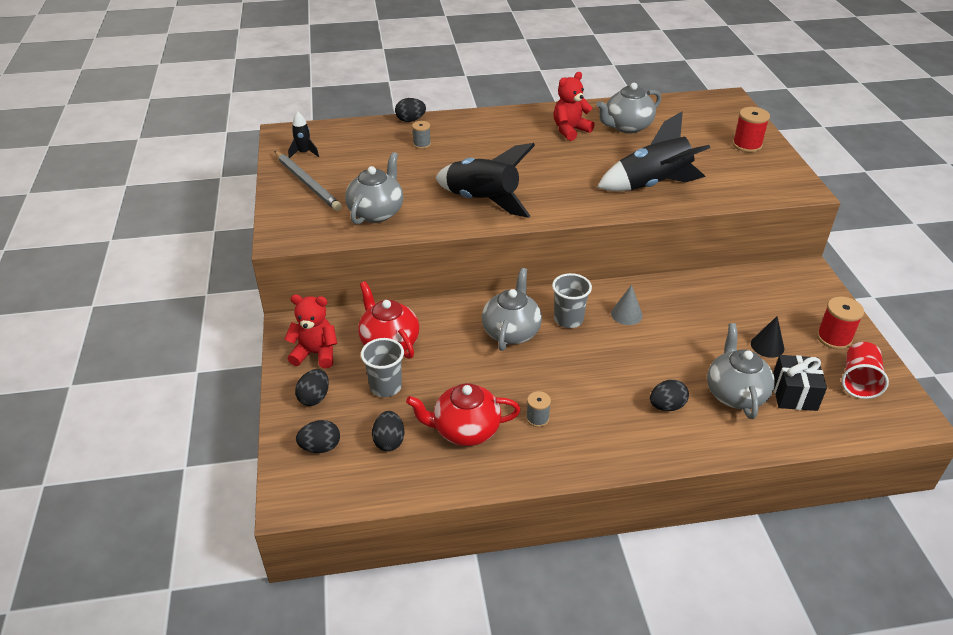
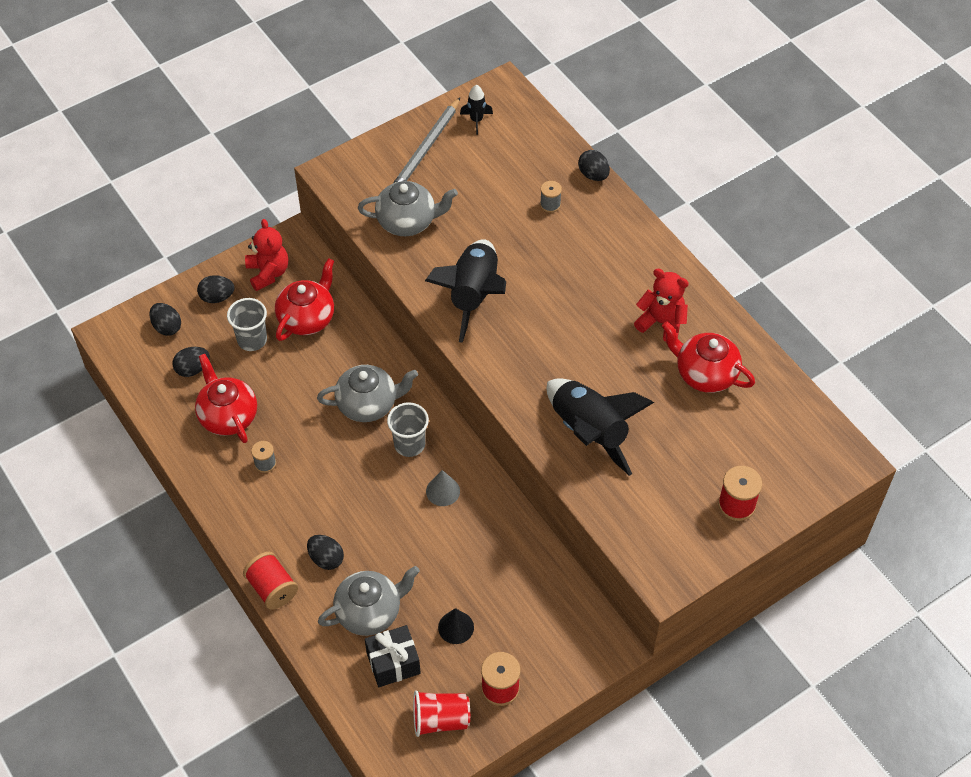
camera: 65 degrees right, 15 degrees up
(627, 127) = (705, 374): grey teapot -> red teapot
(686, 454) = (272, 588): none -> red spool

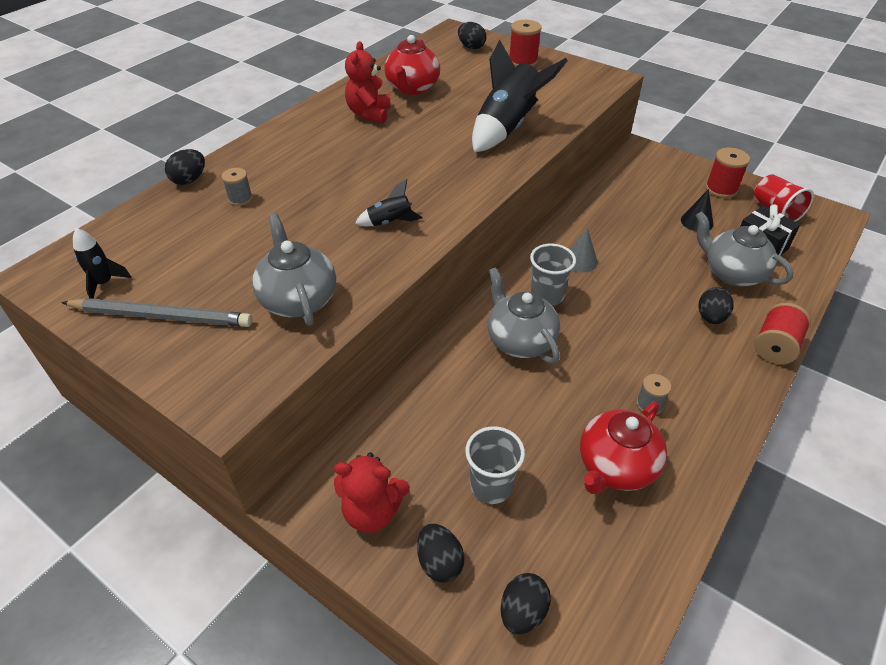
camera: 110 degrees left, 10 degrees down
(193, 369) = (573, 540): black egg -> black egg (471, 47)
(268, 273) = (372, 511): red teddy bear -> red teddy bear turned 135 degrees counterclockwise
(307, 318) = (430, 437): red teapot -> none
(473, 295) = (390, 222): black rocket -> black rocket, size x0.46

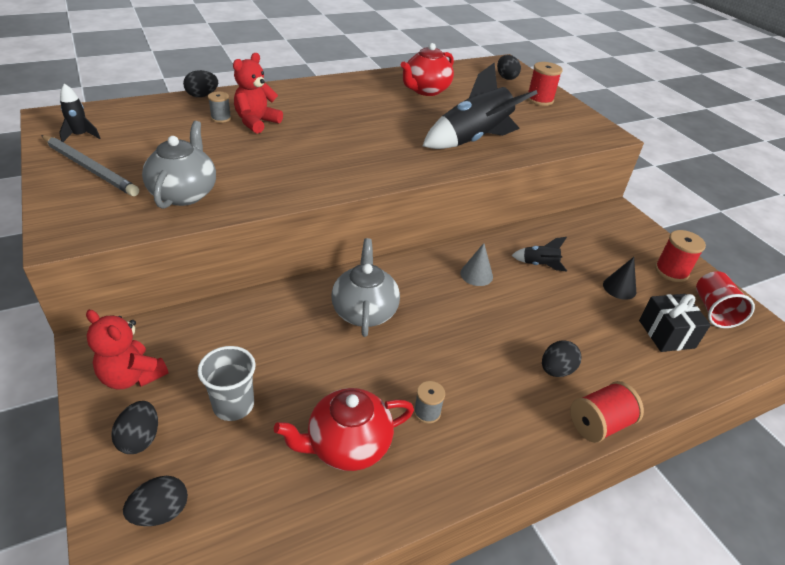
camera: 25 degrees right, 5 degrees down
(369, 114) = (373, 96): red teddy bear -> red teddy bear (256, 122)
(390, 222) = (306, 170): black rocket -> black rocket (539, 265)
(547, 296) = (420, 288): grey cup -> none
(732, 273) = (614, 343): grey teapot -> none

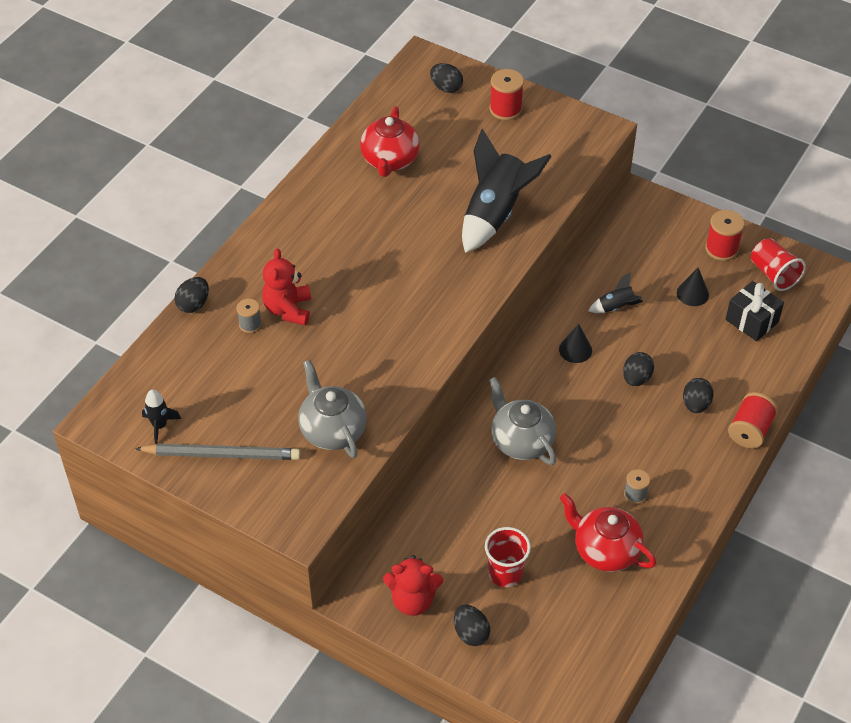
camera: 30 degrees left, 10 degrees up
(161, 512) = (535, 662): black egg -> black egg (636, 378)
(233, 405) = (505, 573): grey cup -> red cup
(347, 445) = (605, 550): red teapot -> red teapot turned 90 degrees clockwise
(476, 274) = (575, 350): grey cone -> black cone

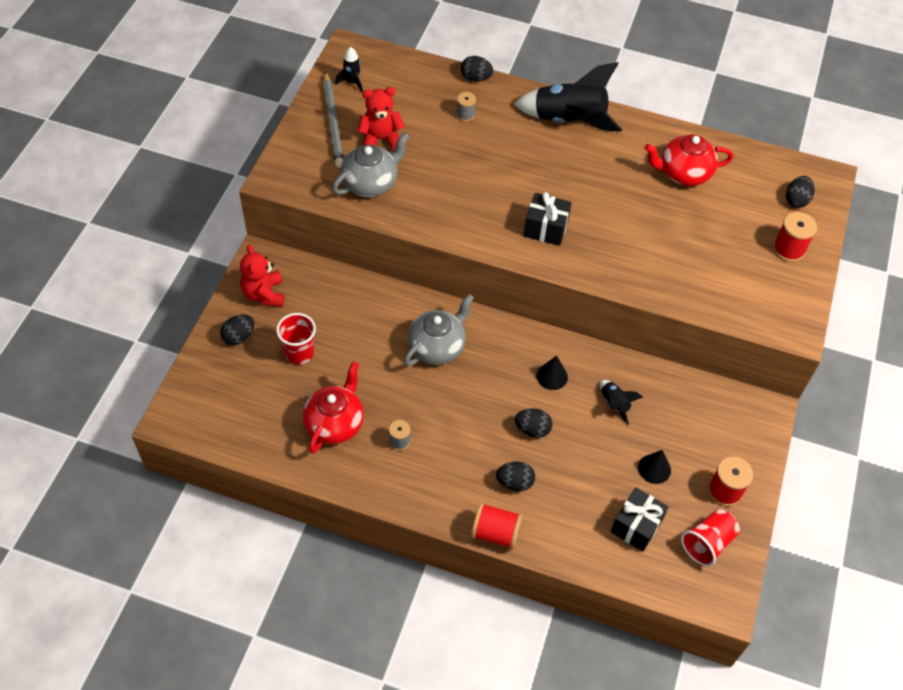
camera: 75 degrees right, 5 degrees up
(288, 309) = (488, 135): red teddy bear -> red teddy bear (380, 139)
(437, 285) = (545, 228): none -> black gift
(495, 213) = (647, 259): black rocket -> black rocket (569, 121)

